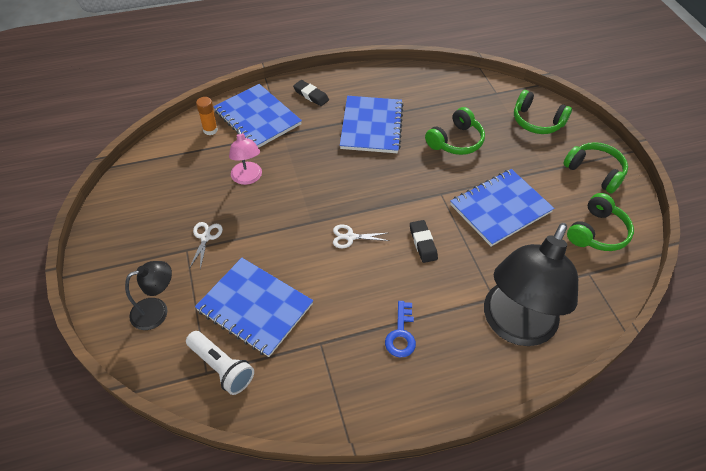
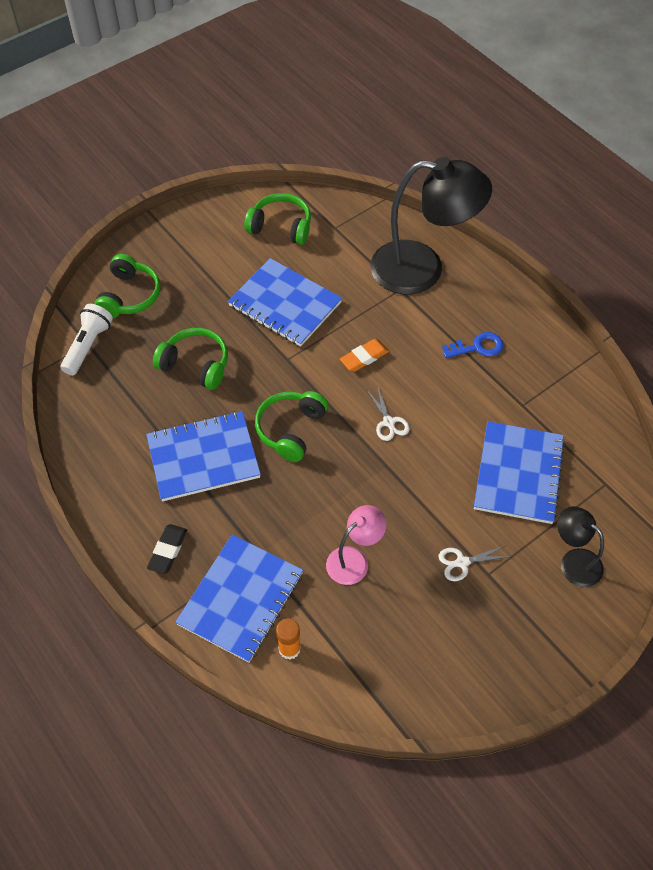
camera: 110 degrees left, 5 degrees up
(221, 367) = (593, 473): white flashlight -> white flashlight (88, 346)
(423, 243) = (364, 357): black eraser -> orange eraser
(595, 172) = (194, 237): green headphones -> green headphones (290, 429)

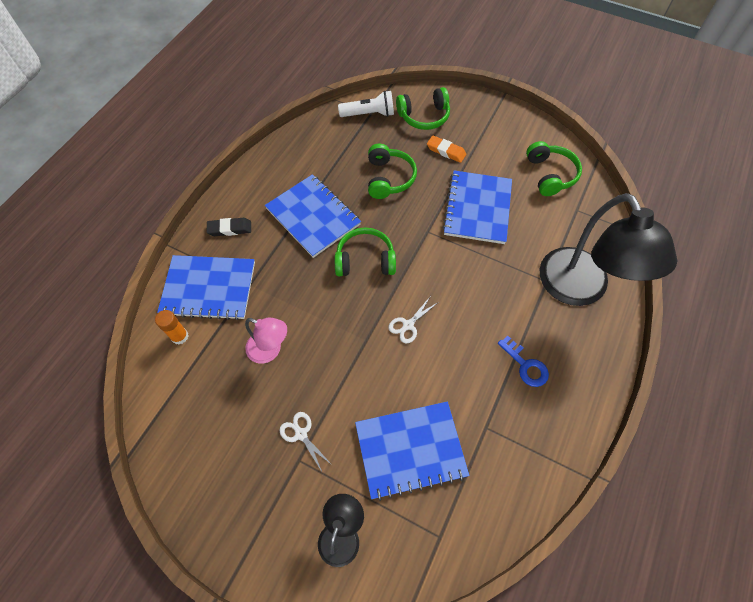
camera: 65 degrees right, 5 degrees up
(364, 357) = (460, 282): orange eraser -> orange eraser (446, 151)

